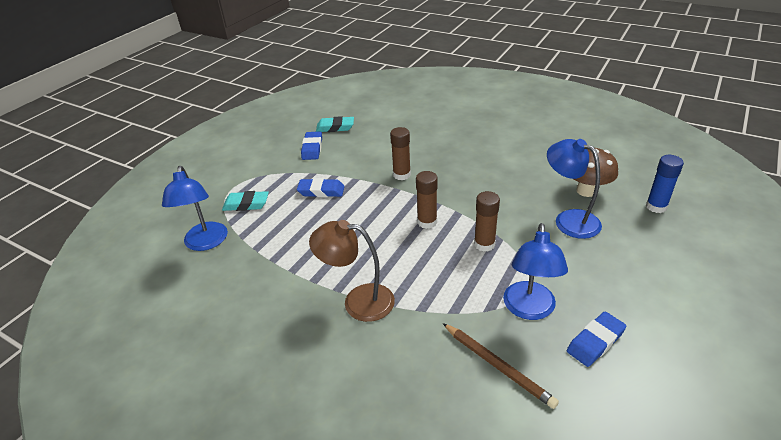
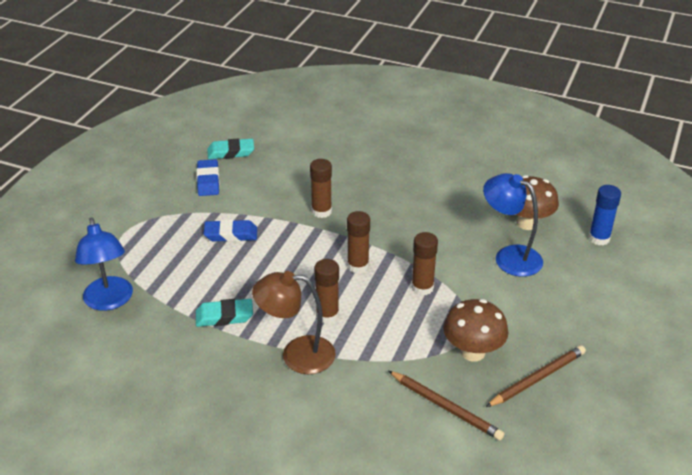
camera: 10 degrees left, 0 degrees up
(246, 204) = (145, 254): turquoise eraser -> turquoise eraser (224, 316)
(392, 265) = (327, 315): none -> brown glue stick
(529, 309) = (472, 352): blue lamp -> brown mushroom
(595, 342) = (537, 378): blue eraser -> brown pencil

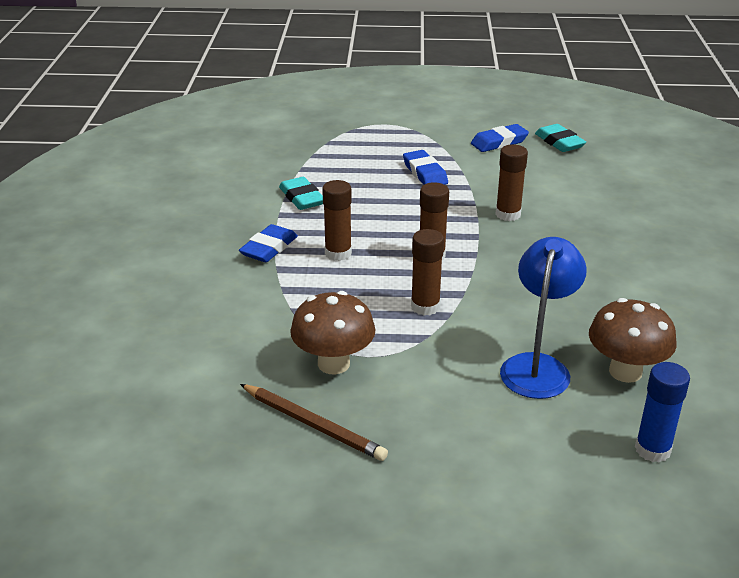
camera: 70 degrees right, 5 degrees down
(109, 301) = (289, 141): blue lamp -> none
(297, 355) = (269, 248): brown lamp -> blue eraser
(445, 407) = (233, 358): brown pencil -> none

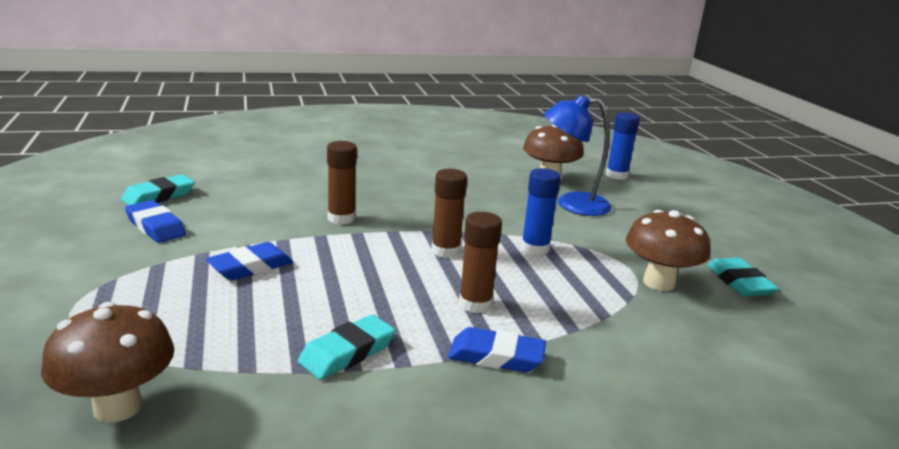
camera: 110 degrees left, 10 degrees down
(288, 139) = (118, 407): none -> brown mushroom
(313, 425) = (739, 282): brown pencil -> turquoise eraser
(425, 307) = (535, 248): brown glue stick -> blue glue stick

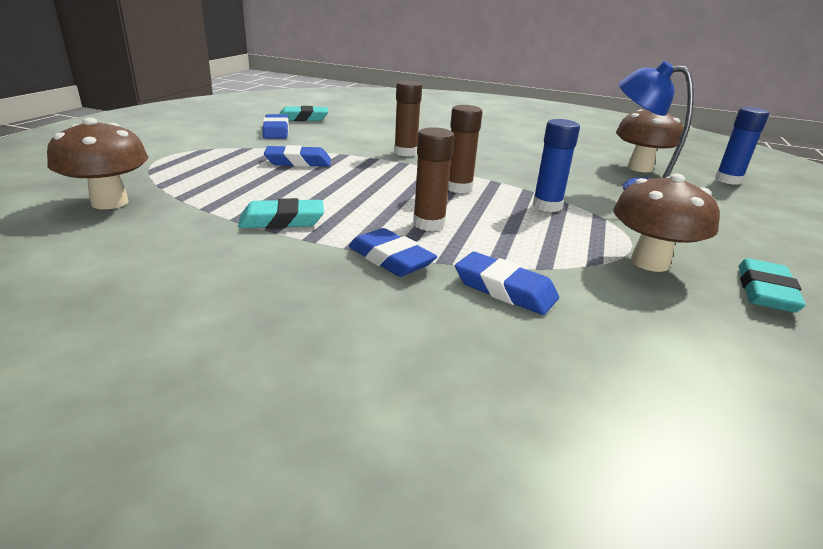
camera: 35 degrees right, 5 degrees up
(607, 350) = (505, 289): none -> blue eraser

